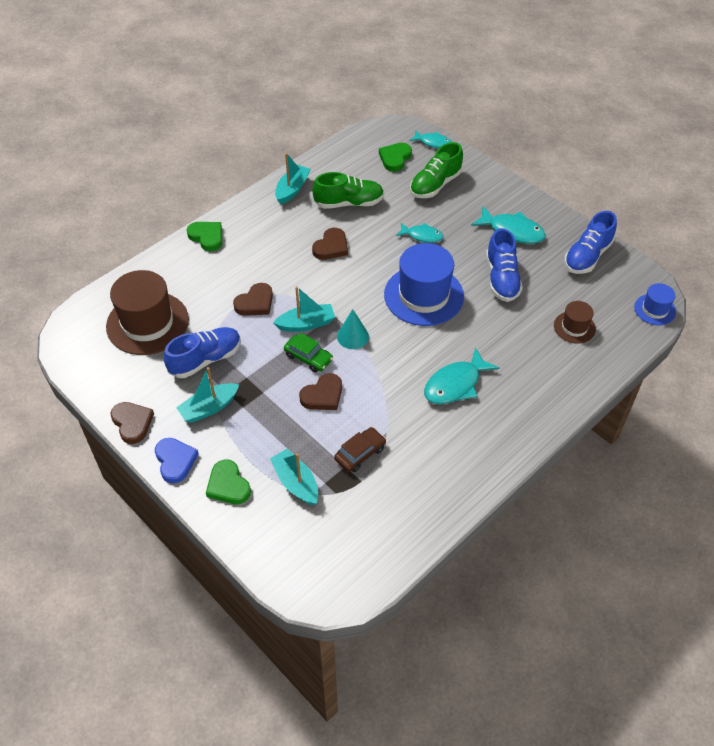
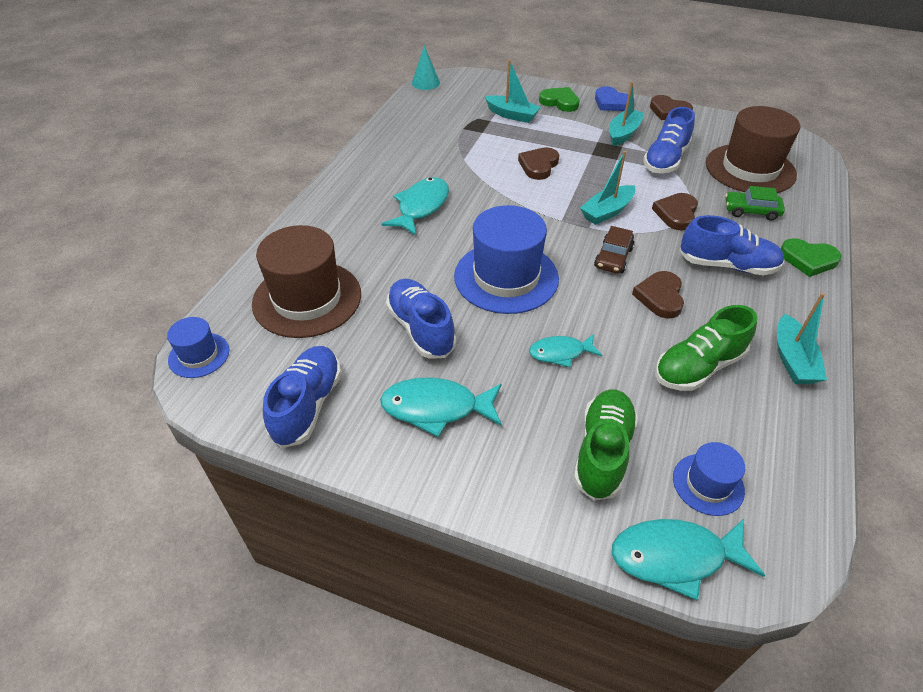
camera: 155 degrees right, 5 degrees down
(265, 252) = (727, 265): none -> blue shoe
(308, 357) = (577, 187): green car -> green car (751, 211)
(352, 336) = (551, 215): turquoise cone -> turquoise cone (425, 83)
(360, 453) = (476, 141): brown car -> brown car (613, 258)
(395, 158) = (708, 484): green heart -> blue hat
(433, 142) = (675, 557): turquoise fish -> turquoise fish, size x1.59
(574, 327) = (307, 299): brown hat -> brown hat, size x1.97

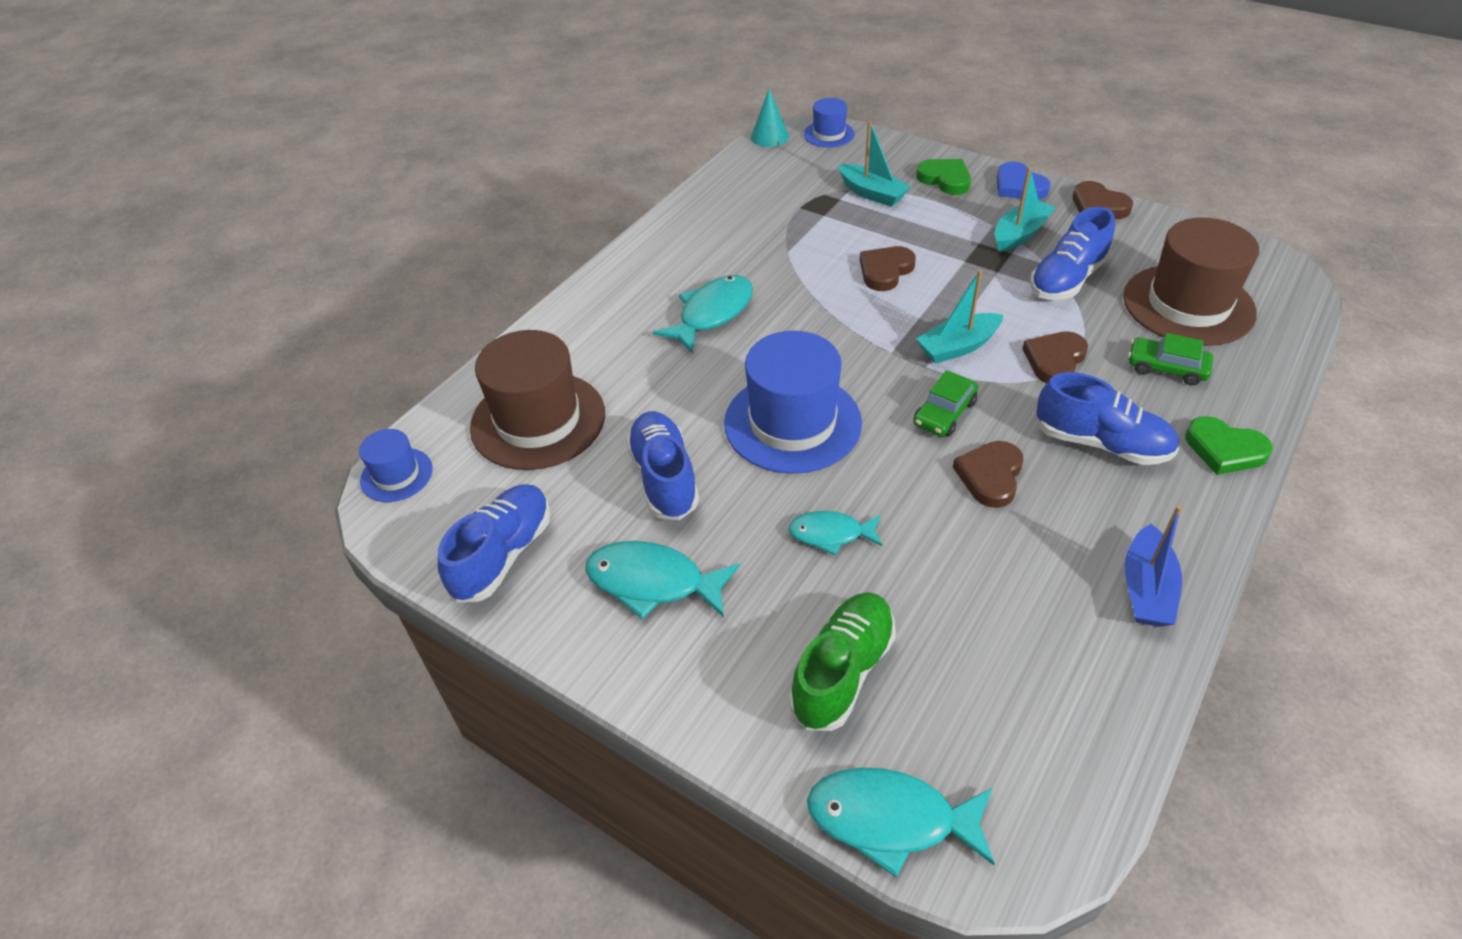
camera: 15 degrees right, 0 degrees up
(613, 258) = (944, 413): brown car -> green car
(698, 367) = (1009, 580): green shoe -> none
(708, 484) = (966, 736): blue hat -> blue hat (829, 134)
(792, 359) = (1146, 589): turquoise boat -> blue boat

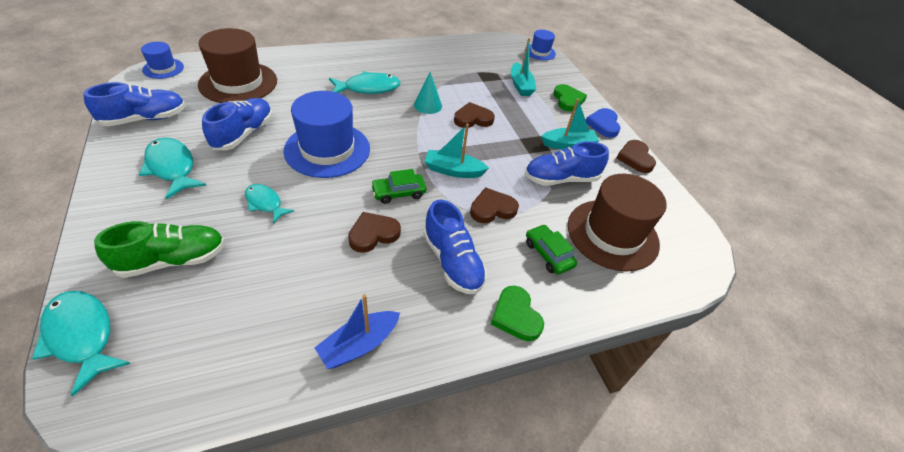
camera: 30 degrees right, 0 degrees up
(769, 137) = (510, 39): turquoise cone -> turquoise cone (428, 105)

